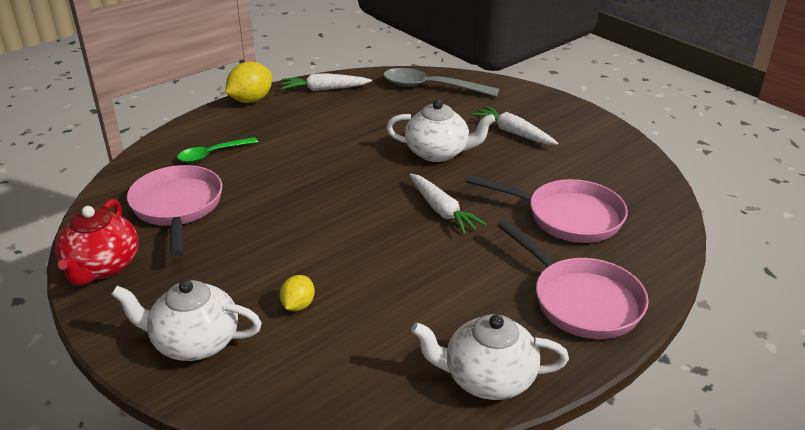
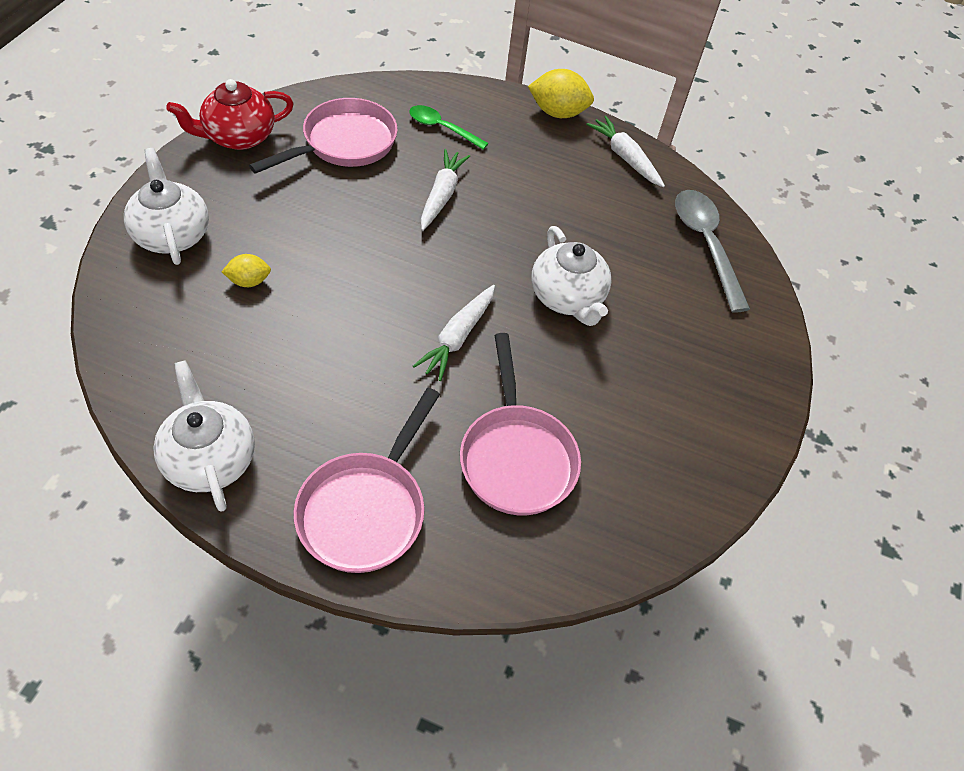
camera: 55 degrees right, 20 degrees up
(513, 133) = (662, 354): white carrot -> white carrot (442, 195)

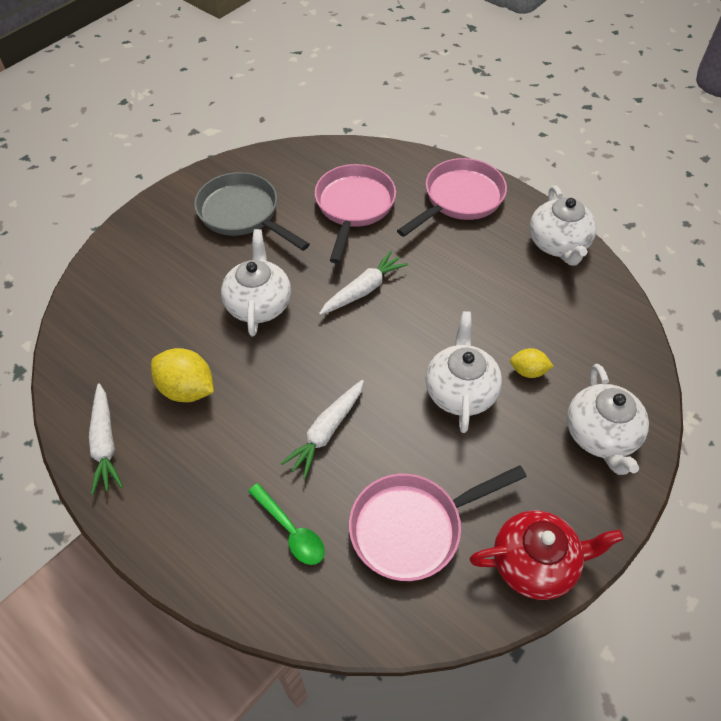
camera: 155 degrees left, 0 degrees up
(321, 250) = (460, 391): none -> white teapot
(557, 113) = (138, 530): yellow lemon -> yellow lemon (187, 389)
(656, 410) = (243, 214): none -> grey pan
(706, 245) = (103, 327): grey spoon -> none

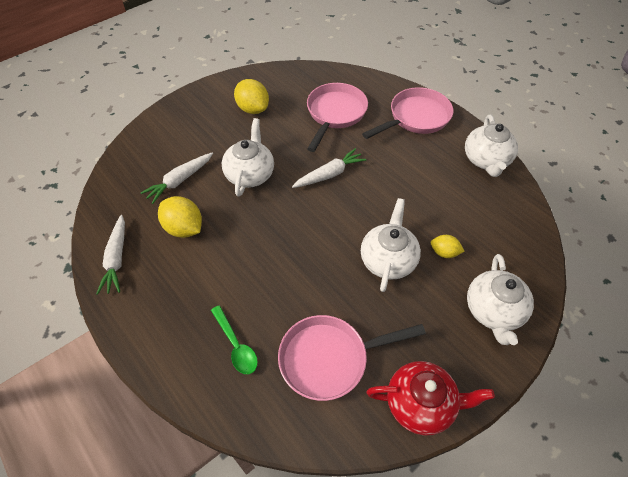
camera: 10 degrees right, 0 degrees up
(243, 214) = (253, 109): grey pan -> yellow lemon
(326, 431) = (279, 275): white carrot -> white carrot (180, 181)

